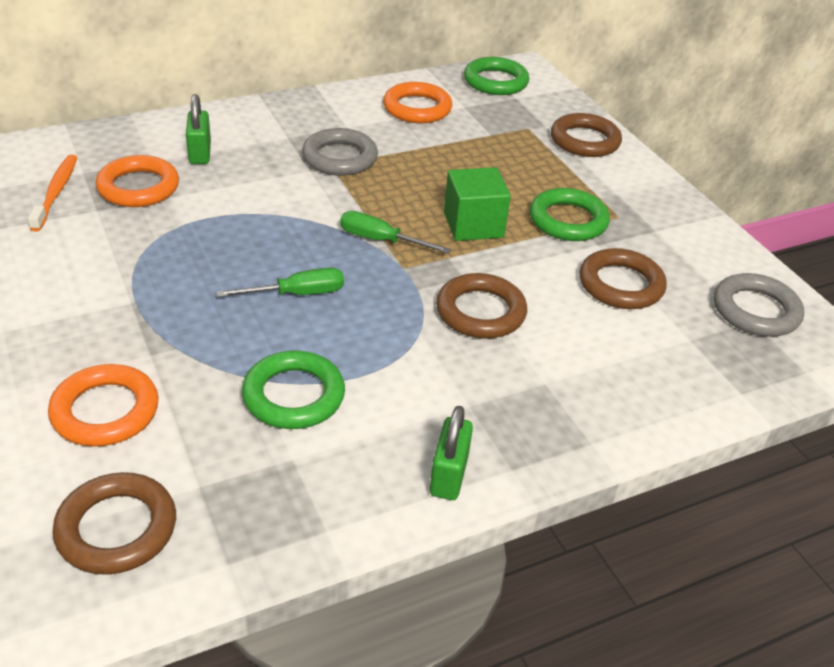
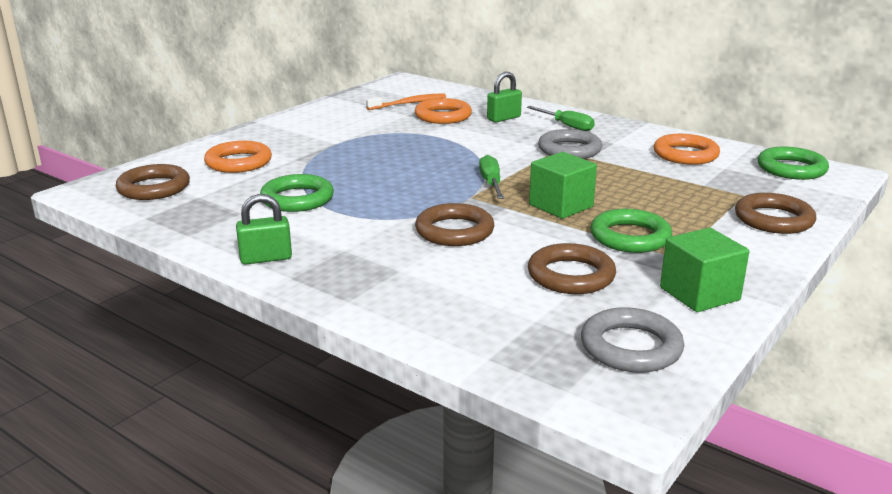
camera: 65 degrees right, 15 degrees down
(297, 294) = (396, 176): green screwdriver -> green screwdriver (566, 126)
(689, 238) = (699, 294): none -> green cube

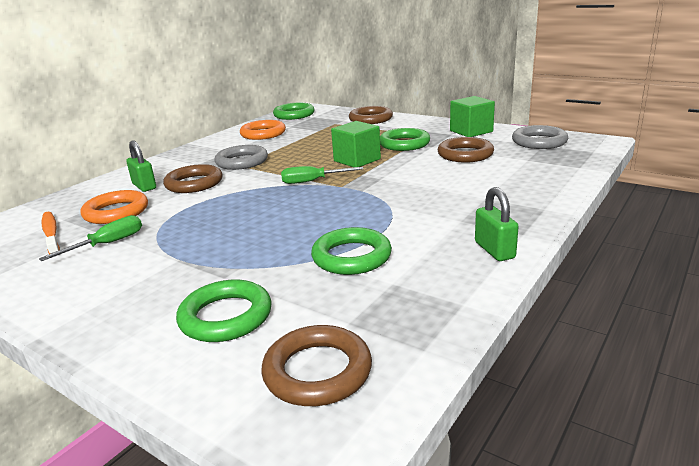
camera: 90 degrees left, 0 degrees up
(238, 162) = (226, 316): orange ring -> green ring
(454, 231) = (410, 186): brown ring -> brown ring (194, 183)
(566, 126) = (181, 164): green screwdriver -> green screwdriver (107, 244)

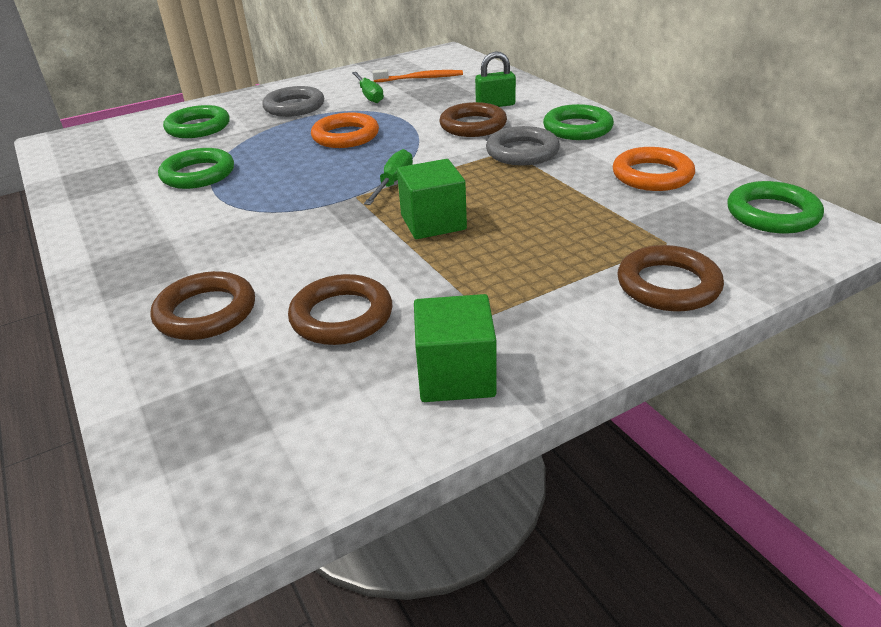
camera: 115 degrees right, 10 degrees up
(116, 212) = (437, 96): orange ring -> orange ring (345, 136)
(317, 371) = (103, 145): brown ring -> brown ring (206, 312)
(404, 144) = (463, 277): green ring -> green ring (577, 128)
(494, 250) = (96, 236): green padlock -> none
(539, 142) = (294, 432): grey ring -> grey ring (294, 107)

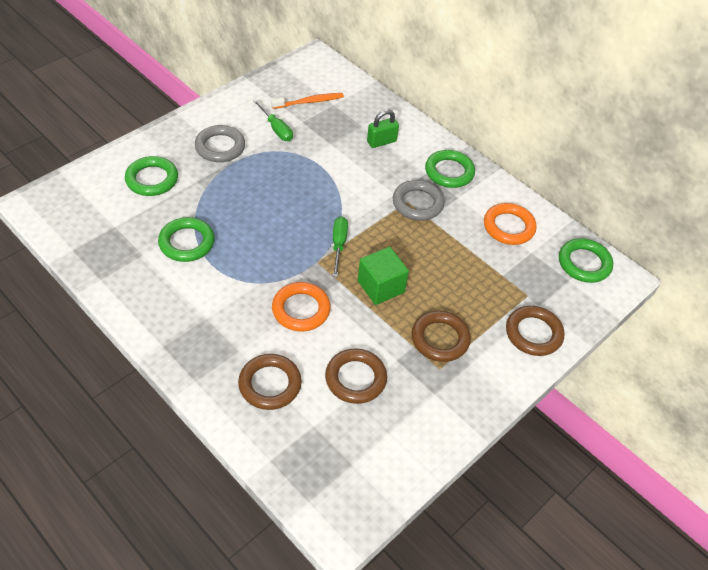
camera: 20 degrees left, 15 degrees up
(345, 136) = (280, 188): orange ring -> orange ring (301, 309)
(456, 375) = (436, 416): green cube -> none
(473, 125) = (373, 170): brown ring -> brown ring (440, 339)

